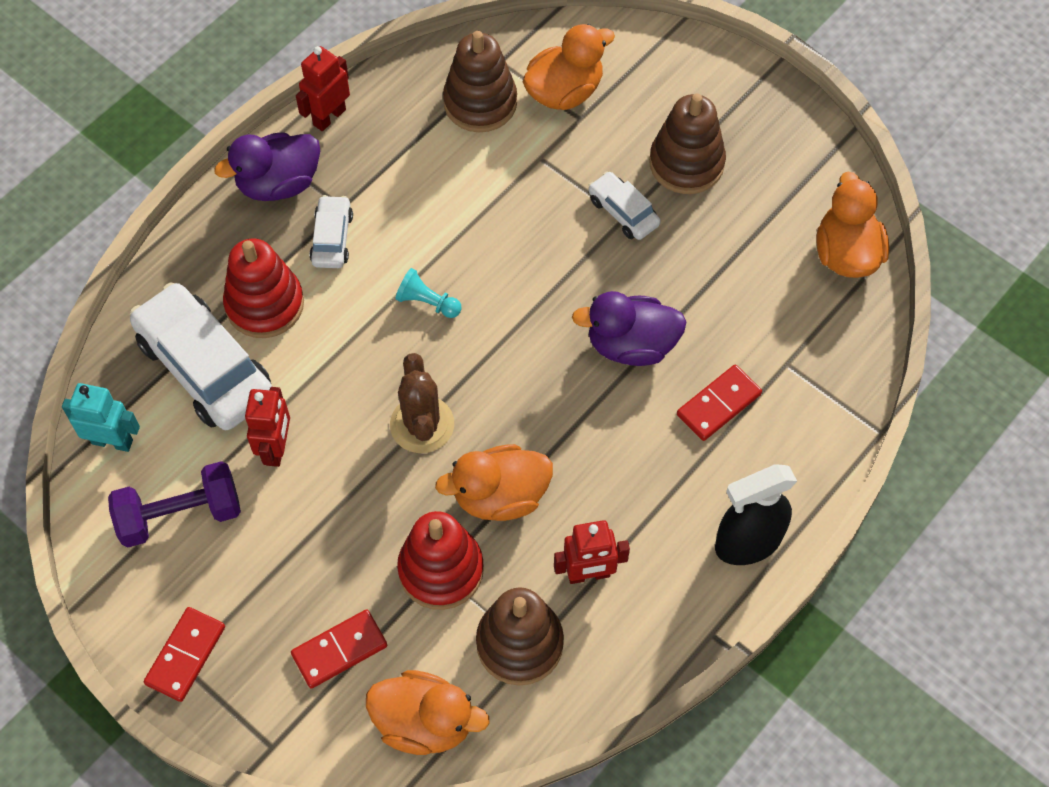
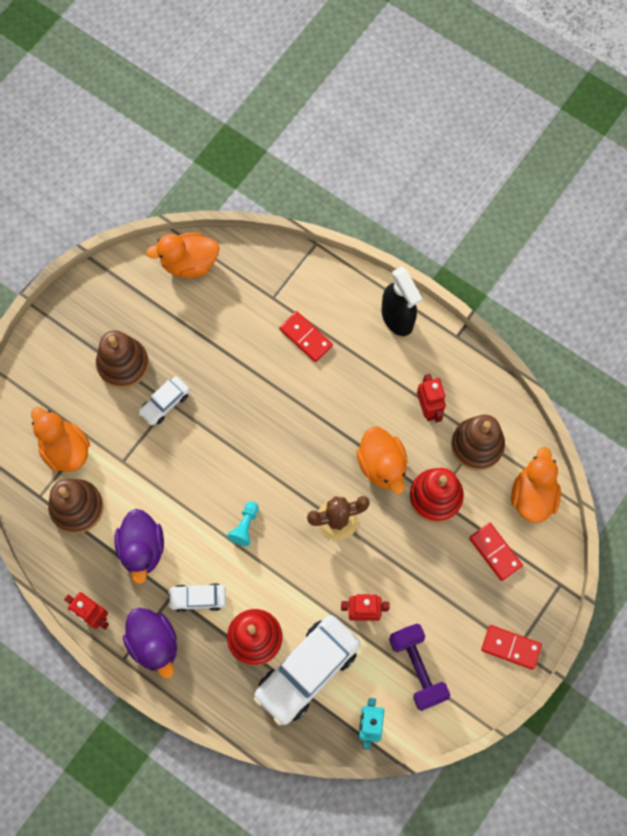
camera: 95 degrees left, 10 degrees up
(631, 345) = (267, 392): purple duck -> purple duck (142, 549)

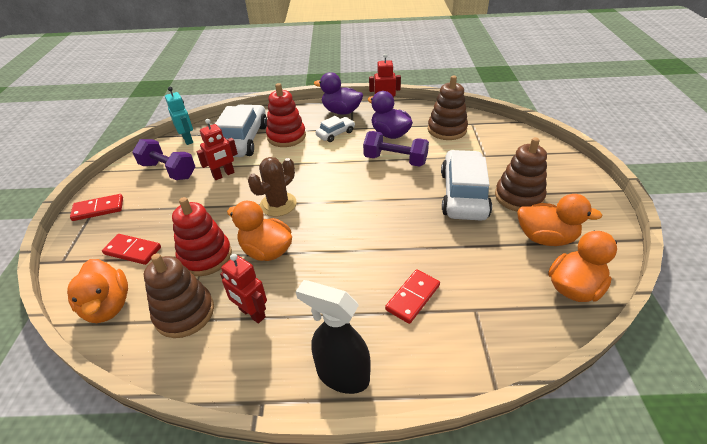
camera: 145 degrees right, 30 degrees down
(65, 449) = (488, 144): orange duck -> orange duck (545, 238)
(165, 403) = (463, 194): white car -> white car, size x1.98
(178, 499) = (395, 160): none -> purple dumbbell
(245, 526) = (339, 170): turquoise pawn -> none
(306, 337) = (413, 297): red domino -> red domino turned 60 degrees counterclockwise

